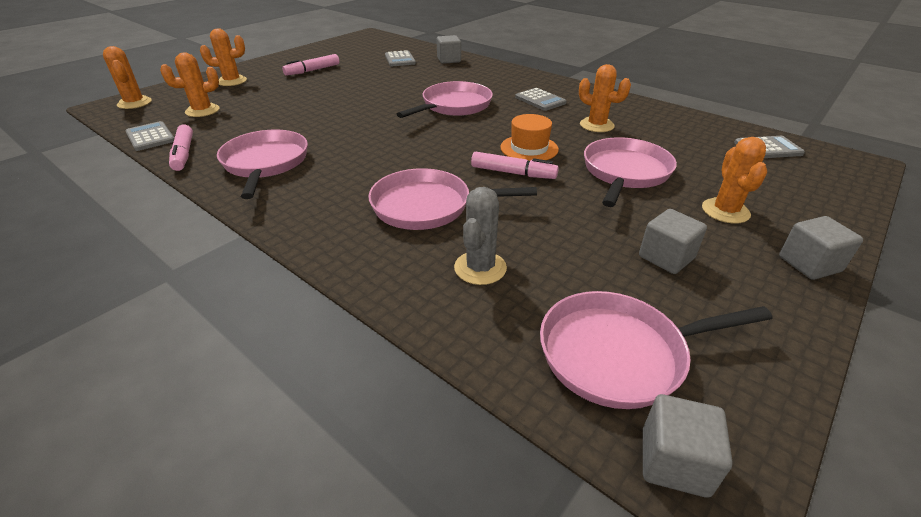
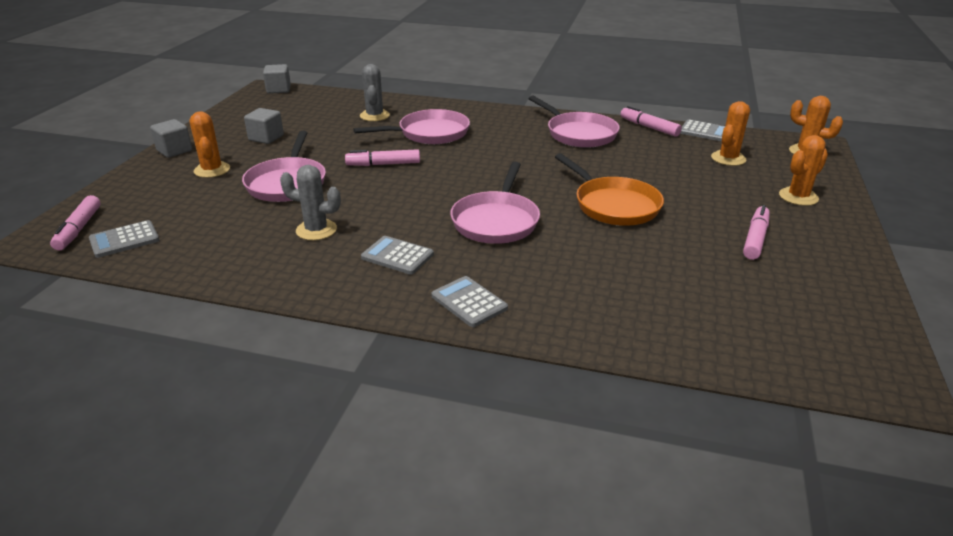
camera: 155 degrees right, 5 degrees down
(358, 99) = (613, 205): none -> orange pan
(400, 59) = (686, 300): grey calculator -> grey calculator (469, 302)
(449, 60) = (608, 322): grey cube -> none
(529, 148) = (380, 187): orange hat -> none
(596, 125) = (316, 230): orange cactus -> grey cactus
(619, 354) = (297, 105): pink pan -> none
(827, 167) = (78, 229): none -> pink marker

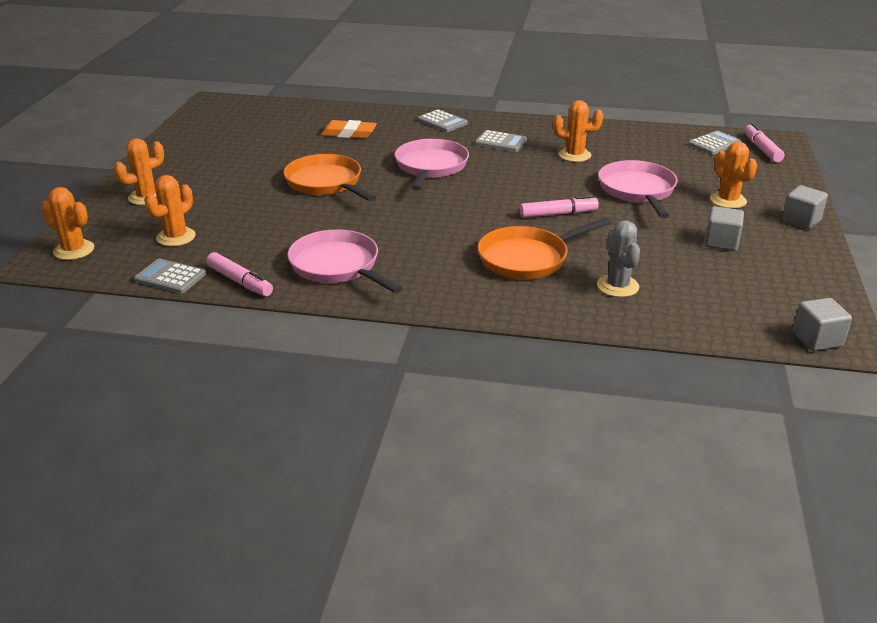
camera: 175 degrees right, 0 degrees up
(316, 230) = (574, 155): grey cactus -> orange cactus
(429, 133) = (527, 258): pink pan -> orange pan
(609, 283) = (349, 133): none -> orange eraser
(755, 239) = (221, 162): pink marker -> none

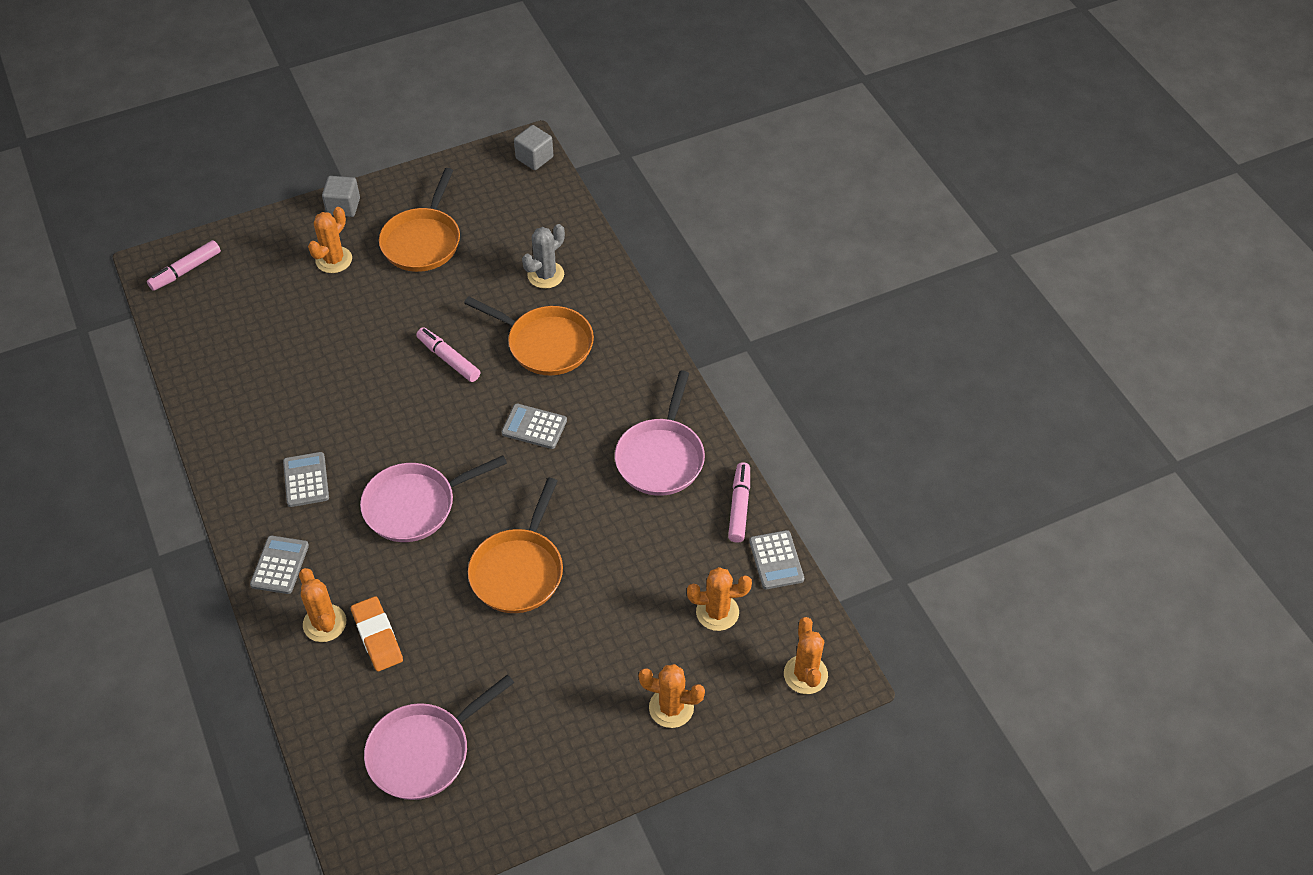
camera: 125 degrees left, 20 degrees up
(574, 155) = (300, 403): orange cactus -> orange cactus (324, 623)
(637, 191) = (356, 325): pink pan -> pink pan (424, 752)
(714, 144) = (194, 308): grey calculator -> grey calculator (534, 427)
(721, 242) = (423, 241): grey cube -> orange pan

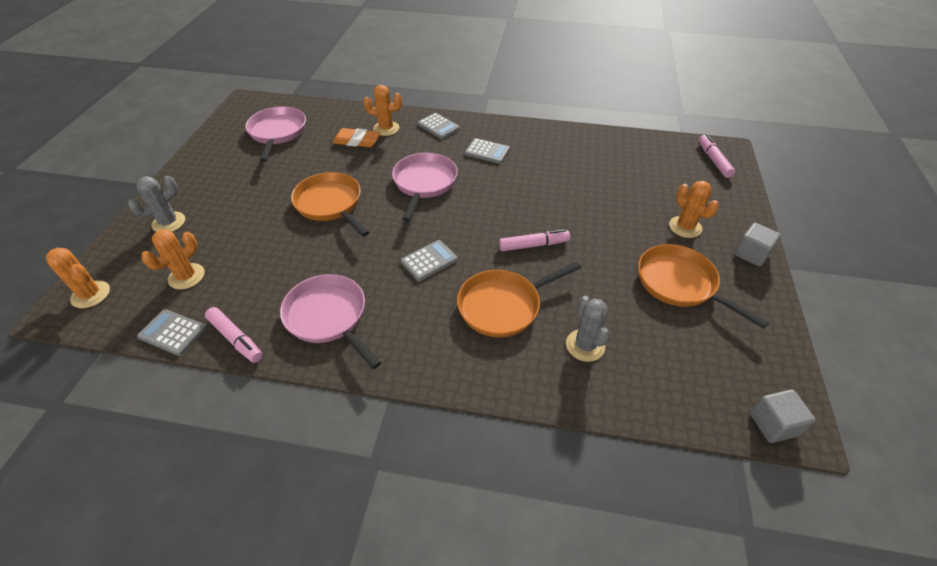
camera: 125 degrees right, 5 degrees down
(671, 708) = (169, 222): orange cactus -> grey cactus

